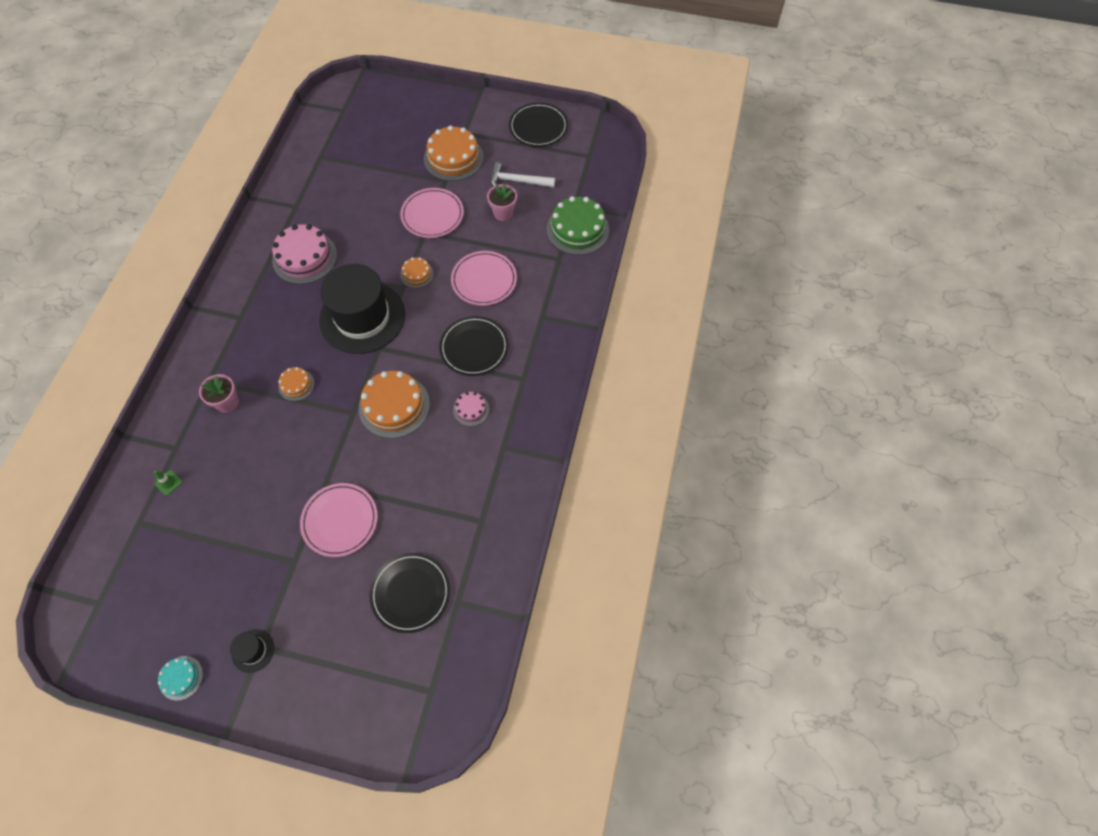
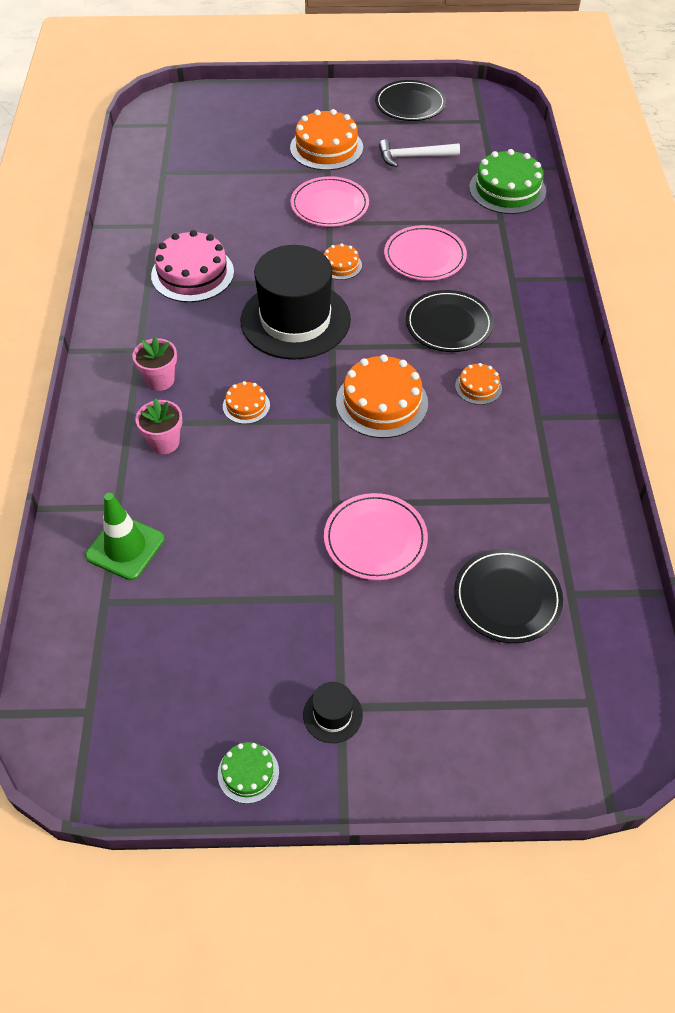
camera: 15 degrees left, 10 degrees down
(168, 482) = (125, 547): green traffic cone -> green traffic cone, size x2.13
(181, 678) = (248, 773): turquoise cake -> green cake
(471, 409) = (478, 387): pink cake -> orange cake
(503, 213) = (413, 189): pink flower pot -> pink flower pot (160, 380)

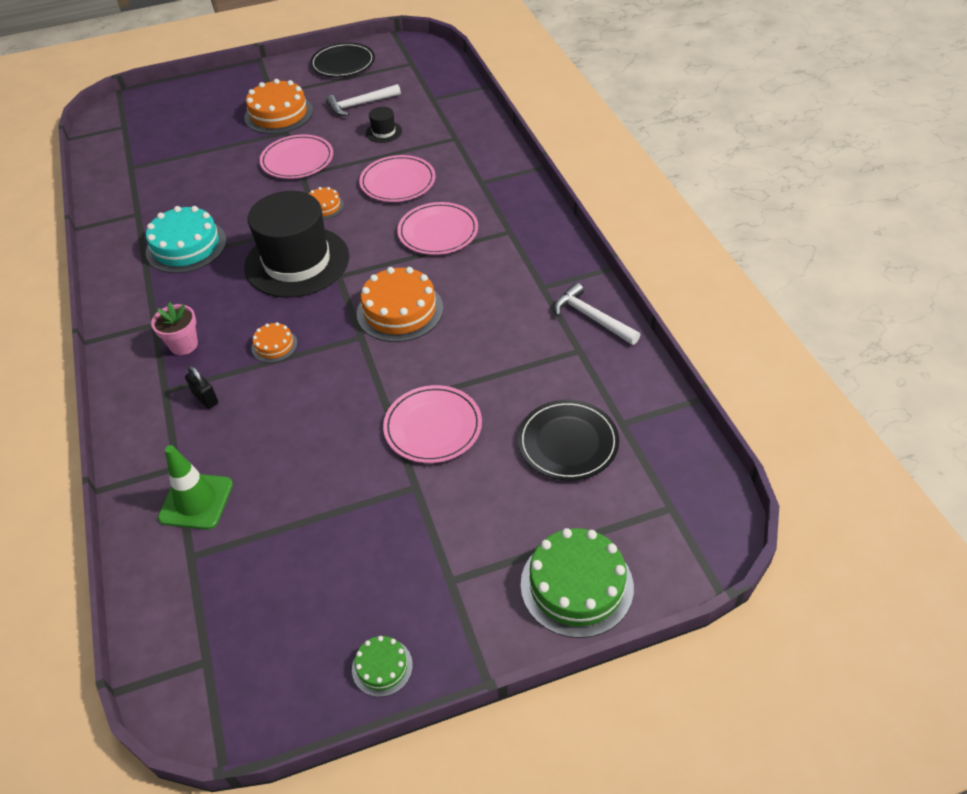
camera: 15 degrees left, 5 degrees down
(164, 442) = (205, 398): pink flower pot -> black padlock
(192, 273) = (186, 246): pink cake -> turquoise cake
(332, 715) = (445, 590): black hat -> black hat (384, 132)
(448, 324) = (438, 232): black plate -> pink plate
(478, 387) = (482, 276): orange cake -> none
(507, 189) = (452, 112): green cake -> green cake (576, 585)
(579, 466) = (591, 318): none -> white hammer

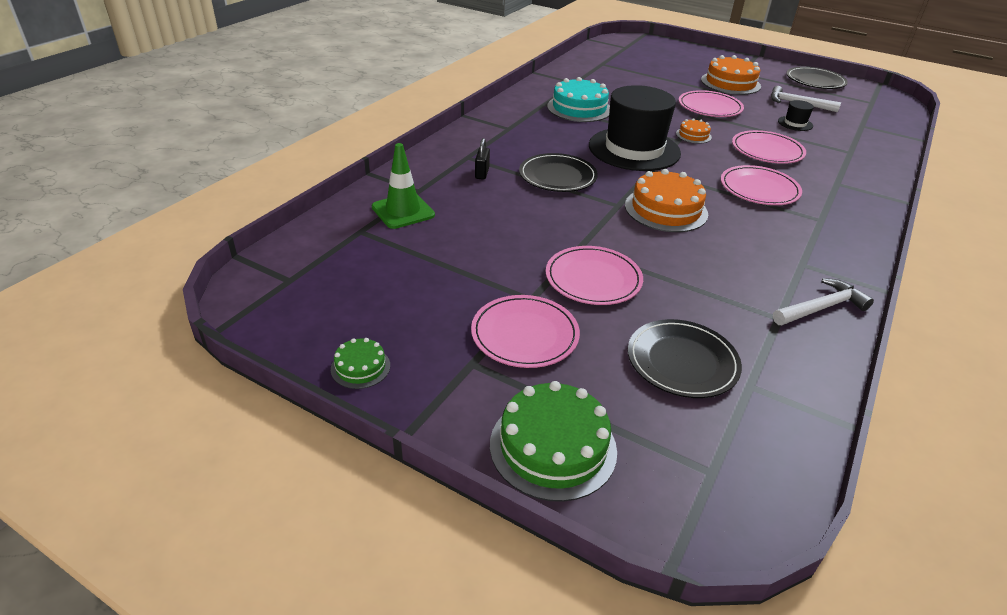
camera: 45 degrees right, 10 degrees down
(184, 345) = (509, 145): pink flower pot -> none
(274, 345) = (557, 176): orange cake -> black plate
(451, 521) = (525, 334): none -> pink plate
(591, 318) = (821, 307): white hammer -> white hammer turned 60 degrees clockwise

